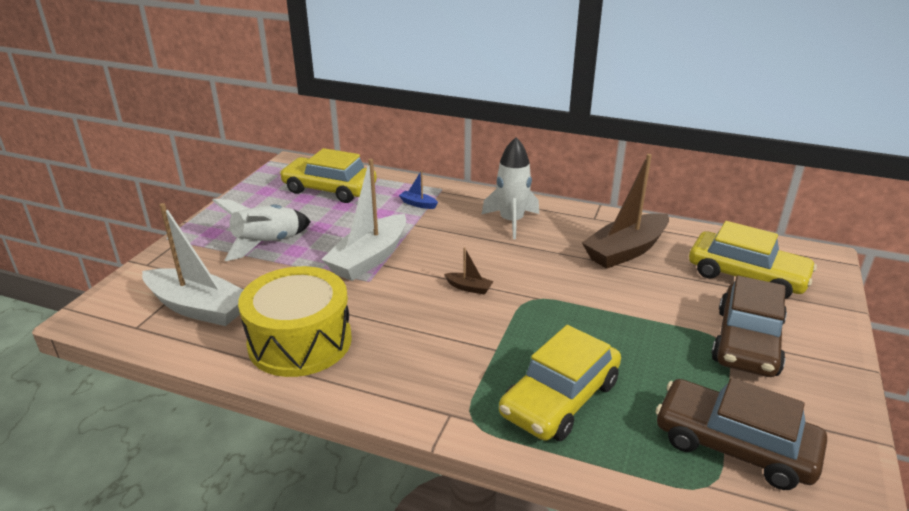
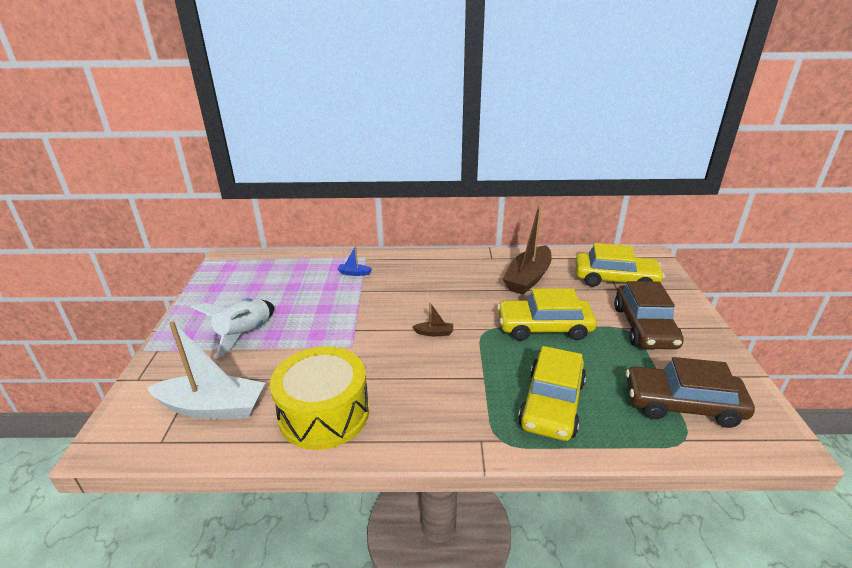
camera: 20 degrees left, 0 degrees up
(329, 189) = (272, 275): yellow car -> yellow car (544, 327)
(369, 258) = (341, 327): white boat -> none
(511, 221) = (434, 273): white rocket -> none

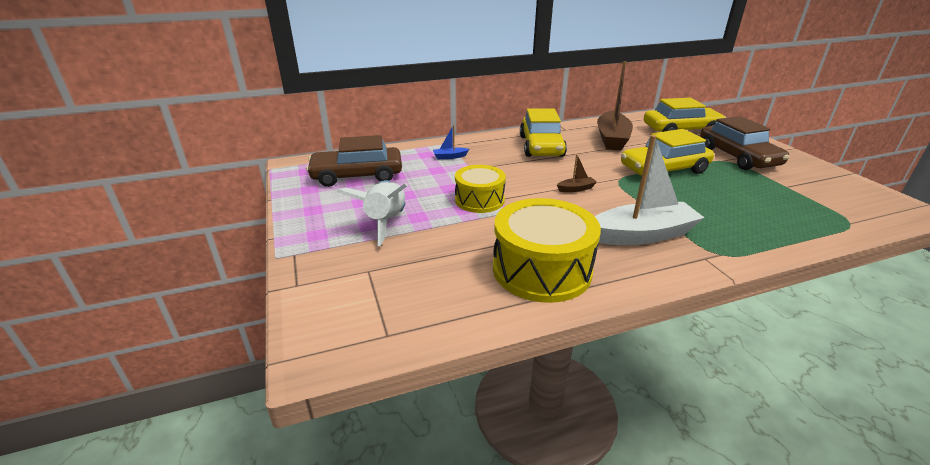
camera: 20 degrees left, 0 degrees up
(213, 407) = (416, 290): white boat -> white boat (642, 235)
(338, 327) = (479, 200): none -> yellow drum
(551, 403) = (730, 220): yellow car -> yellow car (541, 146)
(682, 404) = (822, 201): brown car -> brown car (357, 175)

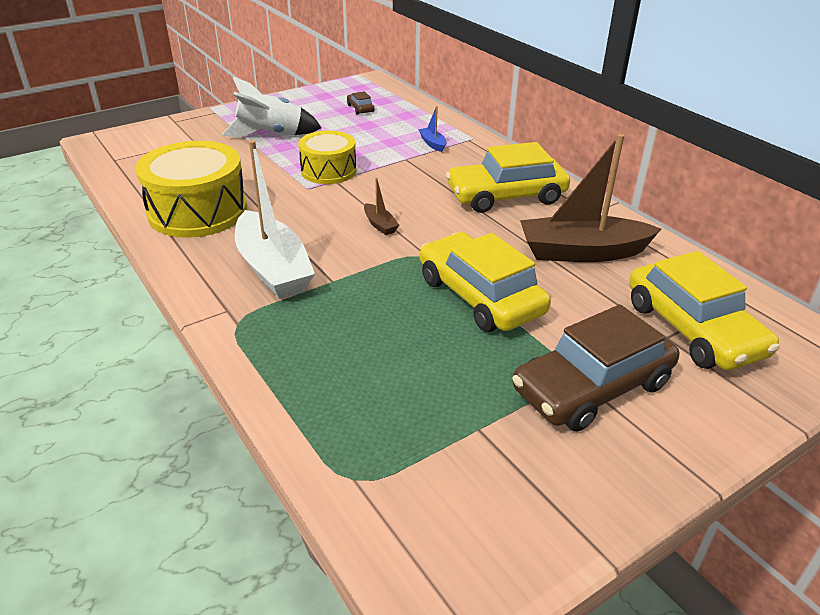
camera: 75 degrees right, 5 degrees up
(357, 175) = (360, 108): brown car -> brown car, size x0.41

